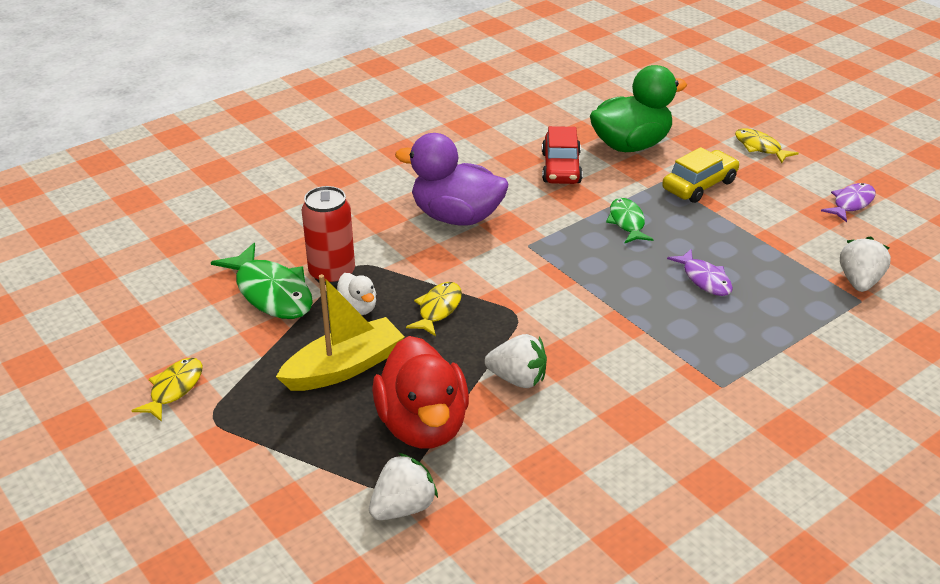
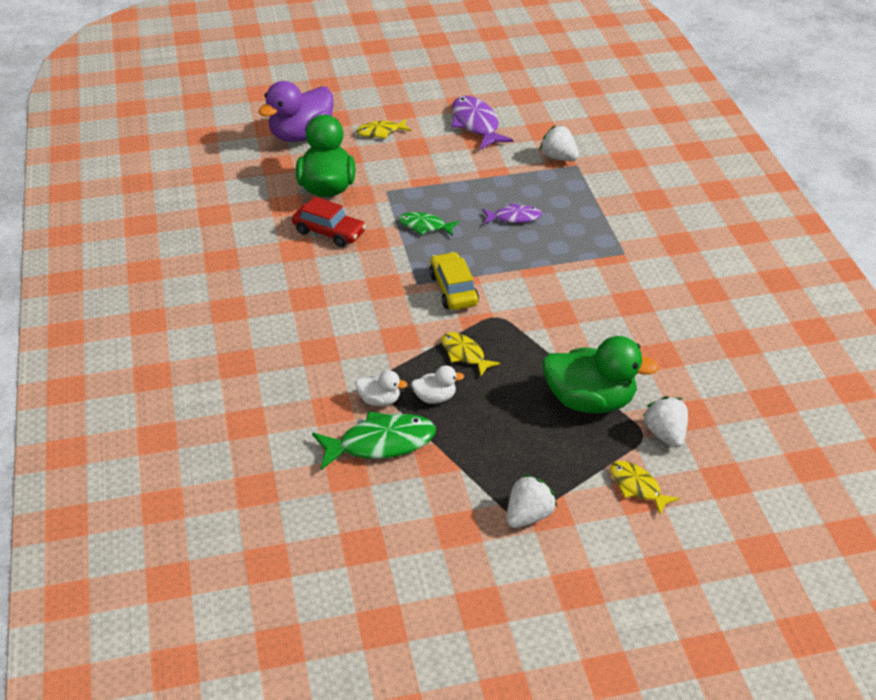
camera: 65 degrees left, 5 degrees up
(174, 389) = (472, 532): yellow fish -> yellow fish (637, 487)
(332, 274) = (379, 400): red can -> white duck
(344, 367) = (503, 425): yellow boat -> none
(423, 425) = (590, 401): red duck -> green duck
(456, 217) = (352, 308): purple duck -> purple duck (301, 135)
(518, 379) = (567, 339): white strawberry -> white strawberry (528, 516)
(699, 185) = (405, 177): yellow car -> yellow car (453, 289)
(851, 203) = (476, 124): purple fish -> purple fish, size x1.67

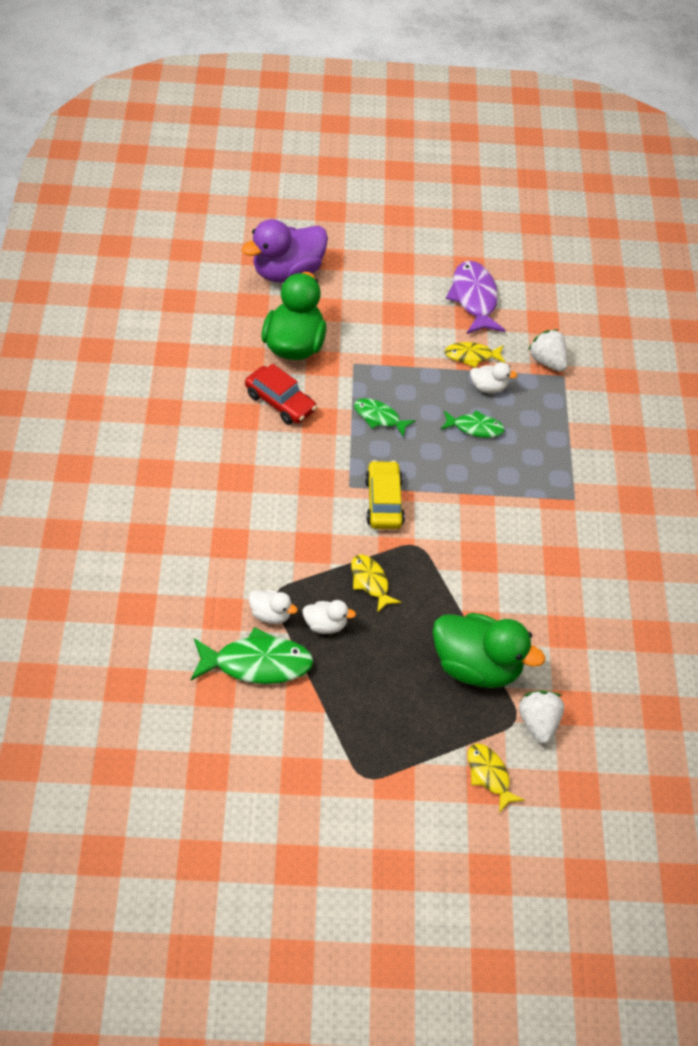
camera: 10 degrees right, 10 degrees up
(380, 132) = (370, 287): yellow fish -> yellow fish (471, 356)
(514, 186) = (488, 387): none -> white duck
(514, 217) = (475, 428): purple fish -> green fish
(528, 516) = (373, 779): white strawberry -> none

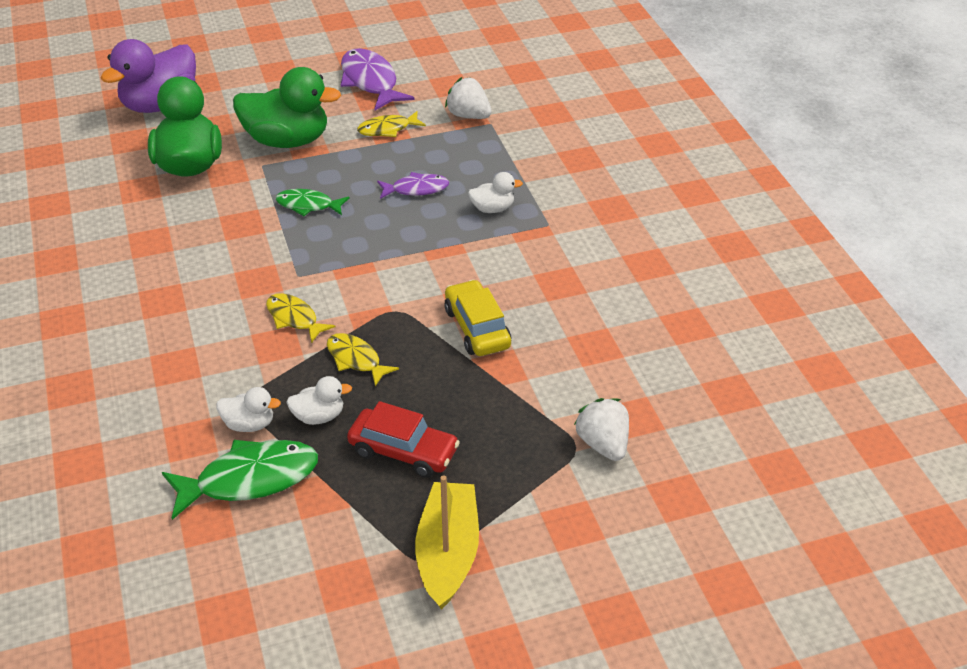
camera: 15 degrees left, 10 degrees down
(280, 402) = (191, 219): red car -> red car (403, 451)
(384, 502) = (342, 280): yellow car -> yellow car (477, 328)
(384, 776) = (448, 553): none -> yellow boat
(475, 428) = (416, 189): green fish -> purple fish
(477, 667) = (510, 408): green duck -> green duck (287, 141)
(488, 387) = (416, 151): white duck -> white duck (492, 209)
(489, 775) = (570, 514): yellow fish -> yellow fish (294, 318)

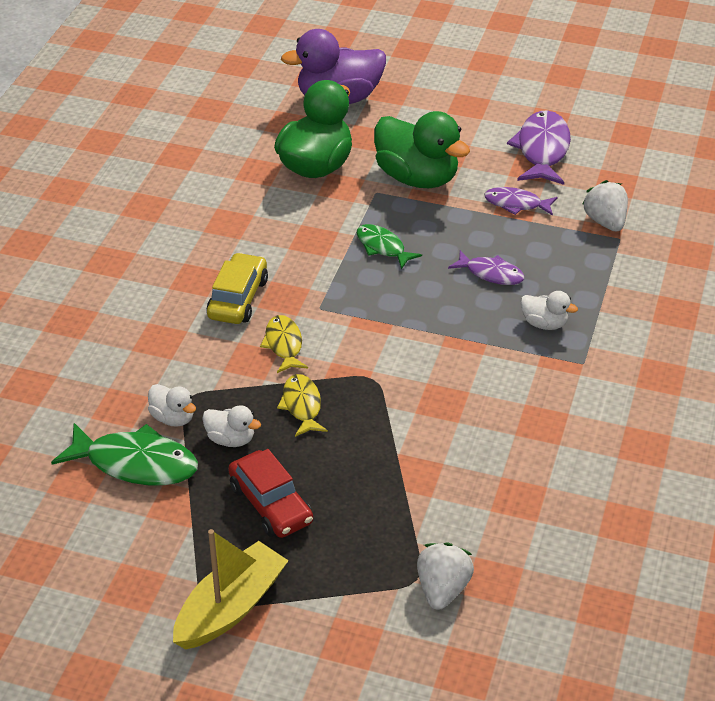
camera: 35 degrees right, 0 degrees up
(387, 129) = (516, 204): yellow fish -> purple fish
(477, 328) = (428, 429): yellow car -> yellow car (238, 298)

